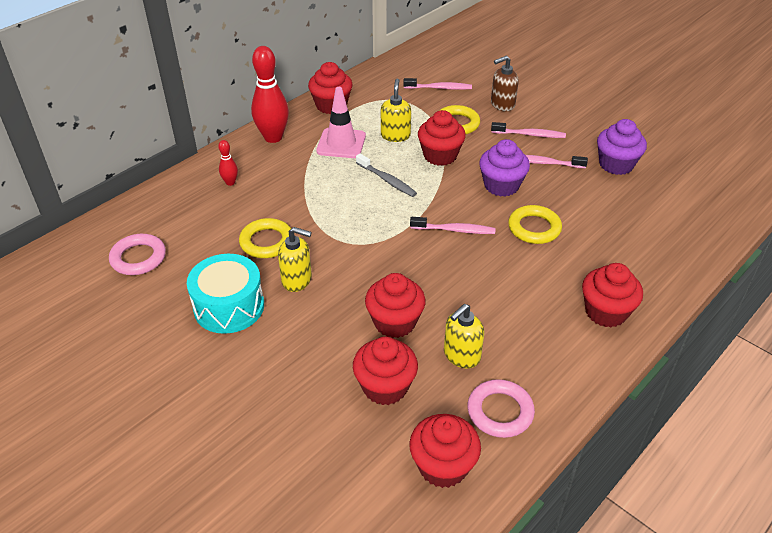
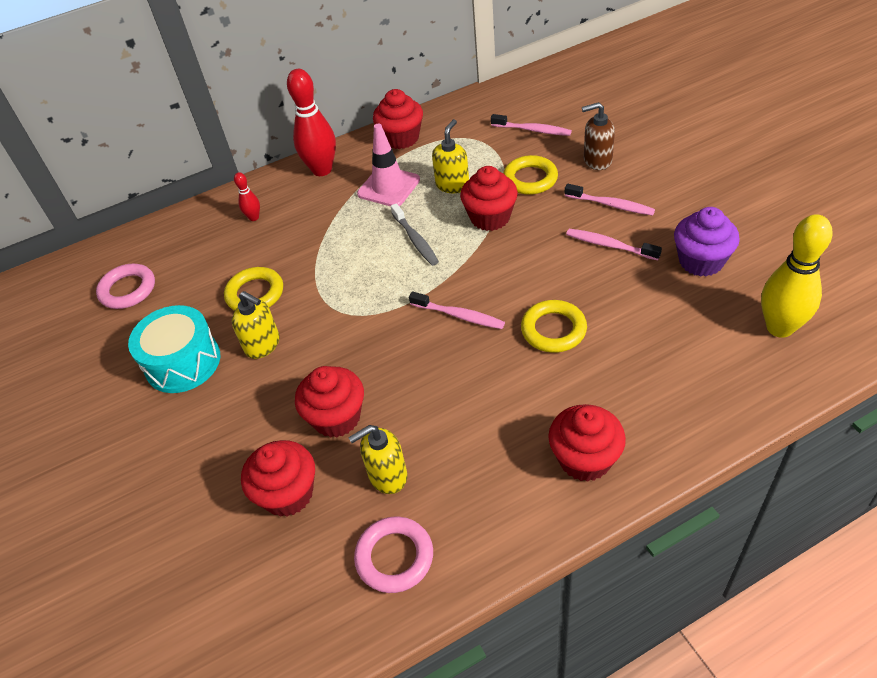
camera: 25 degrees right, 5 degrees up
(443, 466) = (299, 607): red cupcake -> none
(501, 185) = (542, 267): purple cupcake -> none
(692, 200) = (780, 327): none -> yellow bowling pin

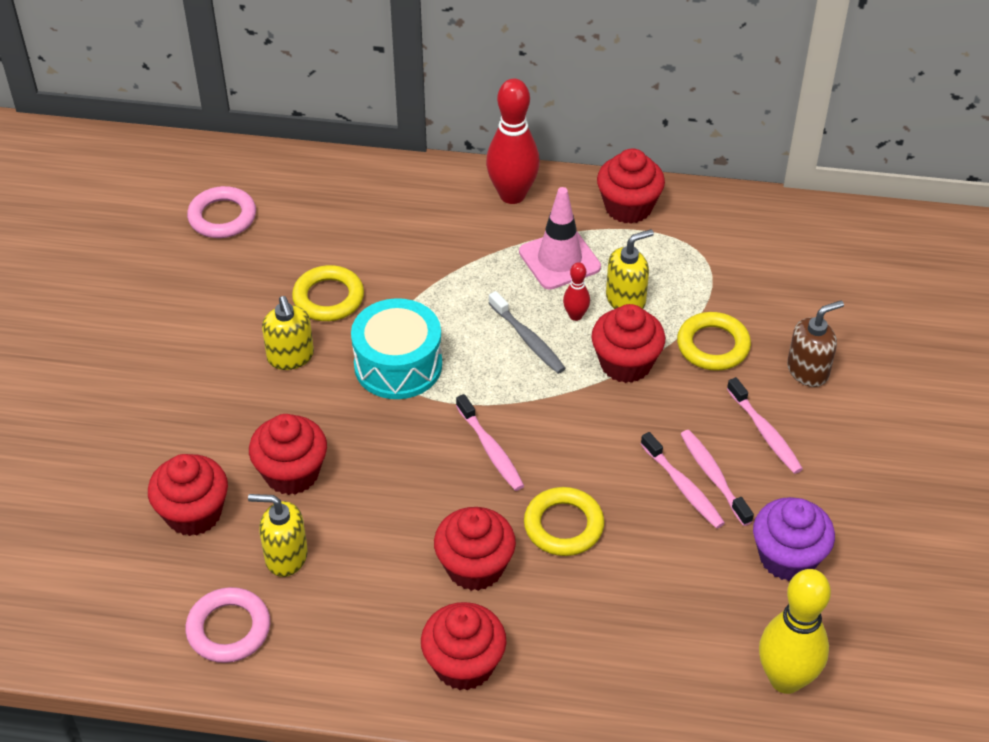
camera: 30 degrees right, 0 degrees up
(183, 362) = (210, 327): turquoise drum -> turquoise drum (398, 365)
(254, 217) = (398, 210): red bowling pin -> red bowling pin (575, 316)
(415, 240) = (528, 339): grey toothbrush -> grey toothbrush turned 45 degrees counterclockwise
(525, 392) = (475, 567): none -> red cupcake
(533, 130) = (778, 287): pink toothbrush -> pink toothbrush (683, 487)
(597, 160) = (808, 371): brown soap dispenser -> brown soap dispenser turned 120 degrees clockwise

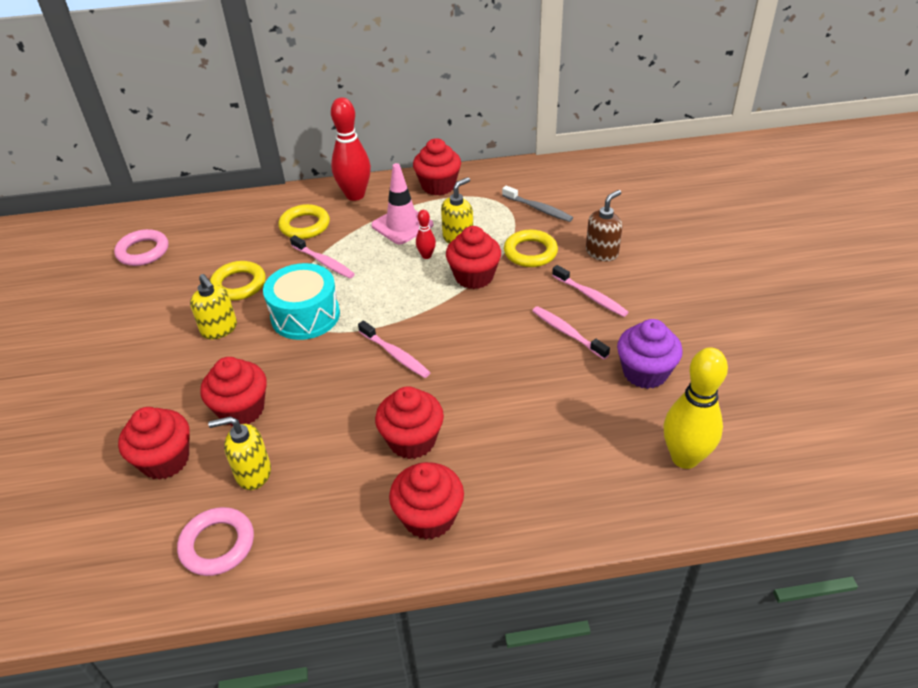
camera: 15 degrees left, 5 degrees down
(528, 339) = (397, 277): grey toothbrush -> grey toothbrush (538, 209)
(563, 525) = (470, 393): yellow ring -> yellow ring (305, 225)
(683, 487) = (549, 345): pink toothbrush -> pink toothbrush (324, 262)

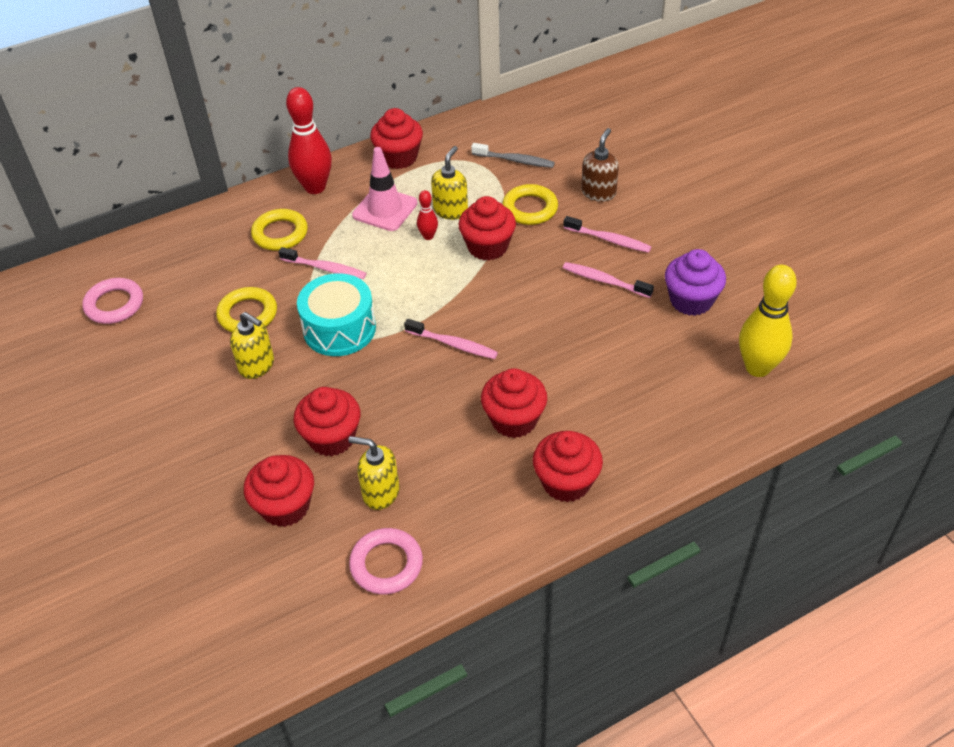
camera: 20 degrees left, 5 degrees up
(253, 473) = (380, 492): yellow soap dispenser -> yellow soap dispenser turned 45 degrees clockwise

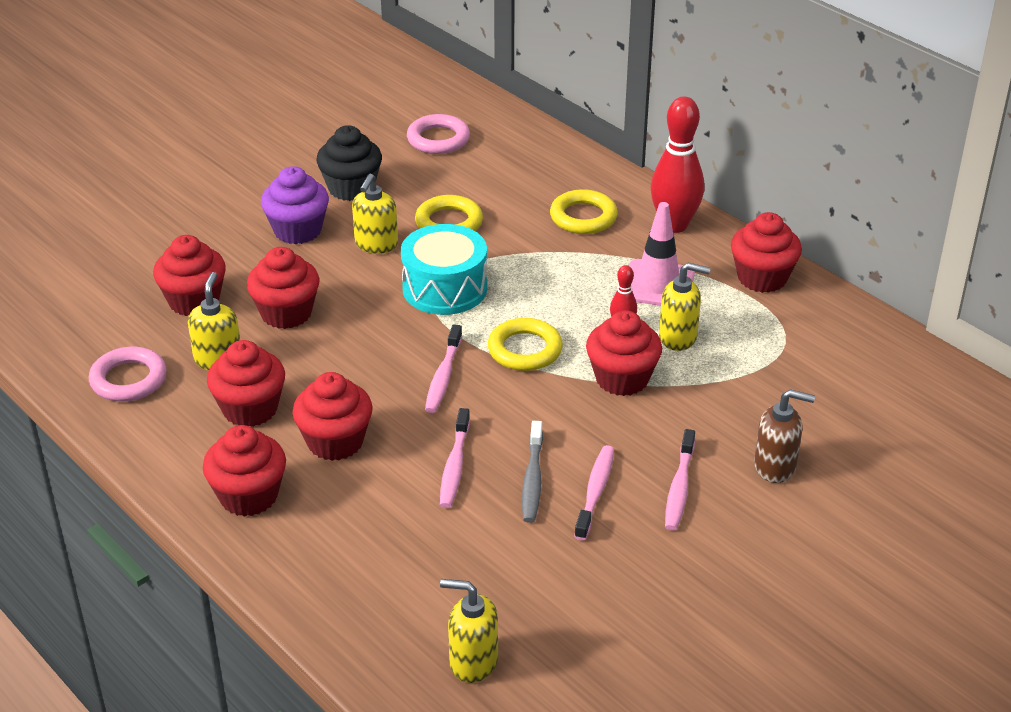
camera: 75 degrees right, 10 degrees down
(160, 374) = (351, 188): none -> black cupcake
(325, 268) = (537, 260): pink toothbrush -> pink toothbrush (454, 466)
(456, 474) = (250, 409): none -> red cupcake
(515, 160) = (807, 378): grey toothbrush -> grey toothbrush (532, 479)
(530, 208) = (712, 405): yellow ring -> yellow ring (525, 350)
(691, 300) = (584, 582): purple cupcake -> purple cupcake (297, 230)
(758, 367) = (473, 661): yellow bowling pin -> yellow soap dispenser

